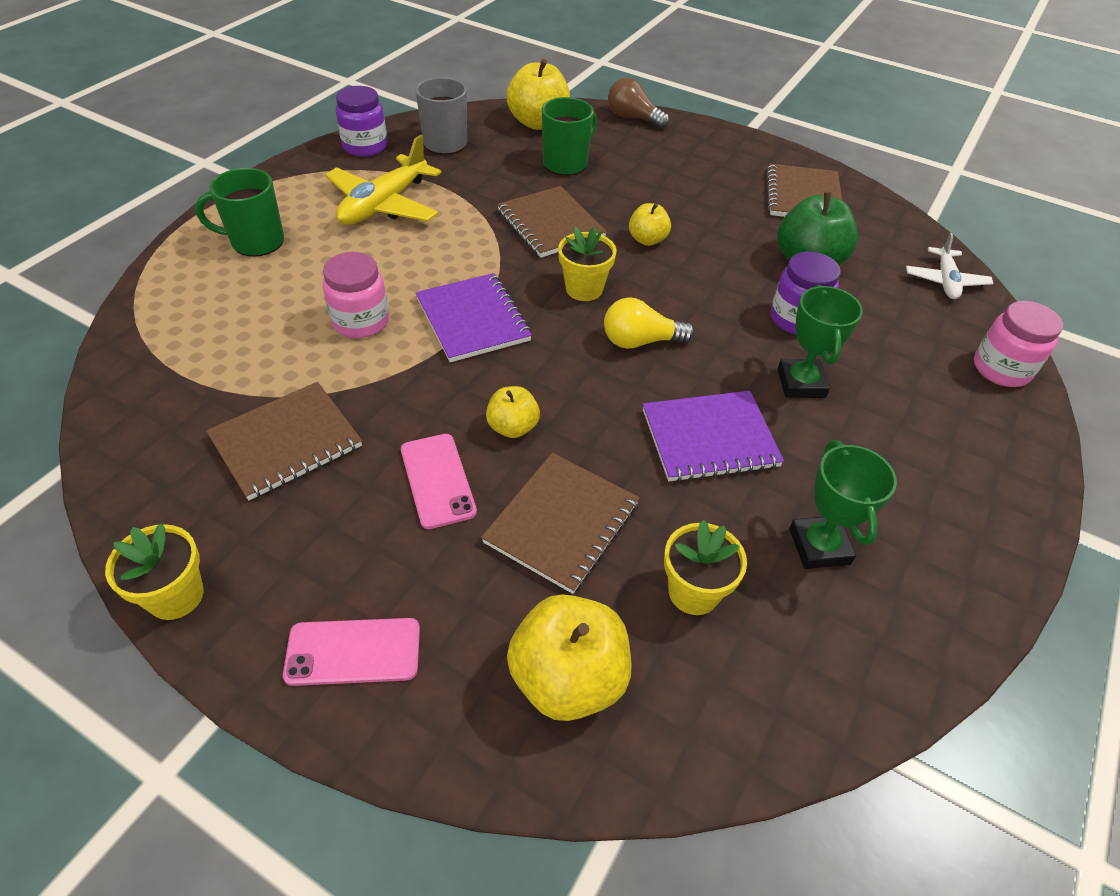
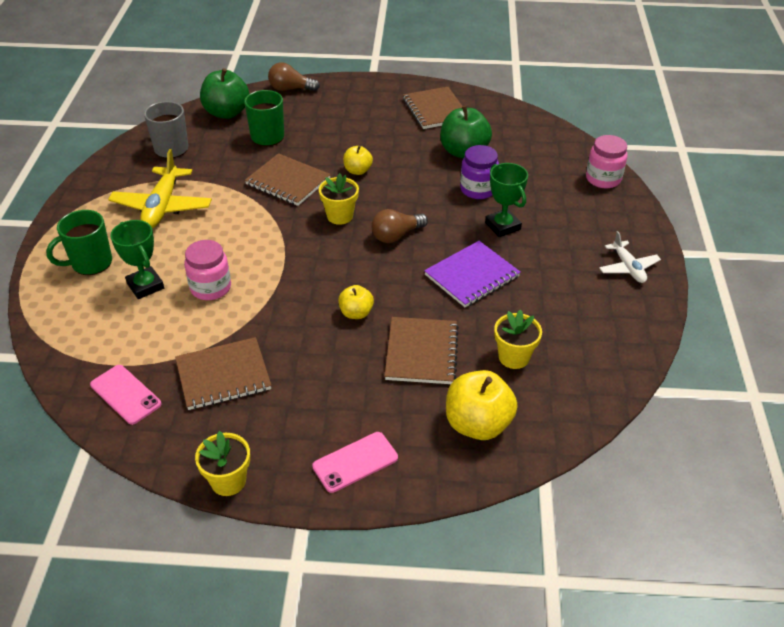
camera: 25 degrees left, 5 degrees down
(286, 442) = (223, 375): brown notebook -> brown notebook turned 45 degrees clockwise
(365, 146) = (113, 170): purple jar -> none
(437, 480) = (334, 359): pink phone -> pink phone (125, 394)
(473, 320) = (283, 260): purple notebook -> none
(538, 123) = (226, 113): yellow apple -> green apple
(640, 341) = (396, 235): yellow light bulb -> brown light bulb
(819, 546) = (562, 309): green trophy -> green trophy (145, 286)
(945, 281) = (547, 137): white plane -> white plane (628, 268)

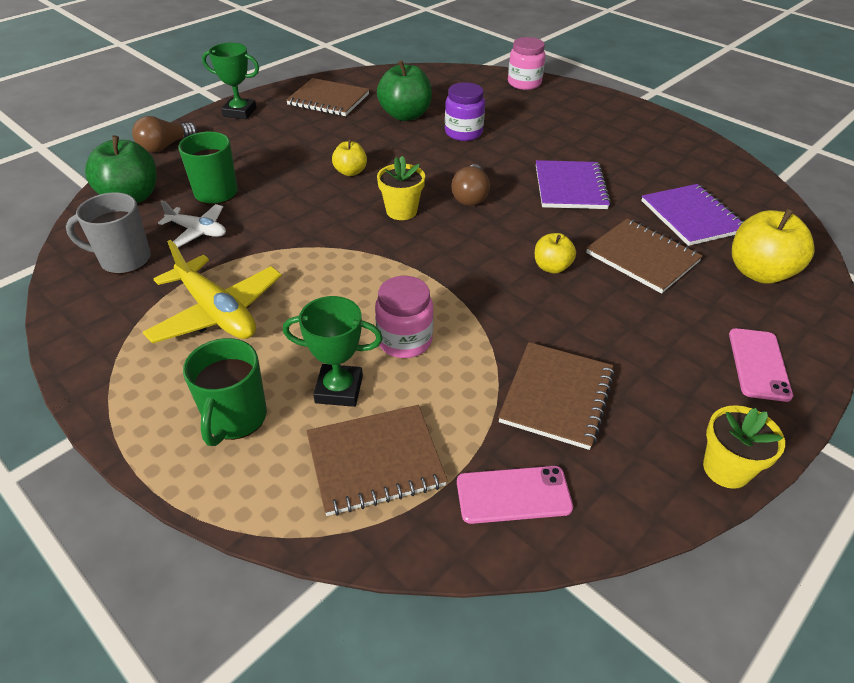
camera: 50 degrees left, 0 degrees up
(288, 182) = (306, 214): brown notebook -> brown notebook (375, 461)
(502, 226) = (525, 145): green trophy -> green trophy (239, 112)
(514, 357) = (692, 217): yellow flower pot -> purple notebook
(628, 268) = (637, 123): white plane -> white plane (198, 231)

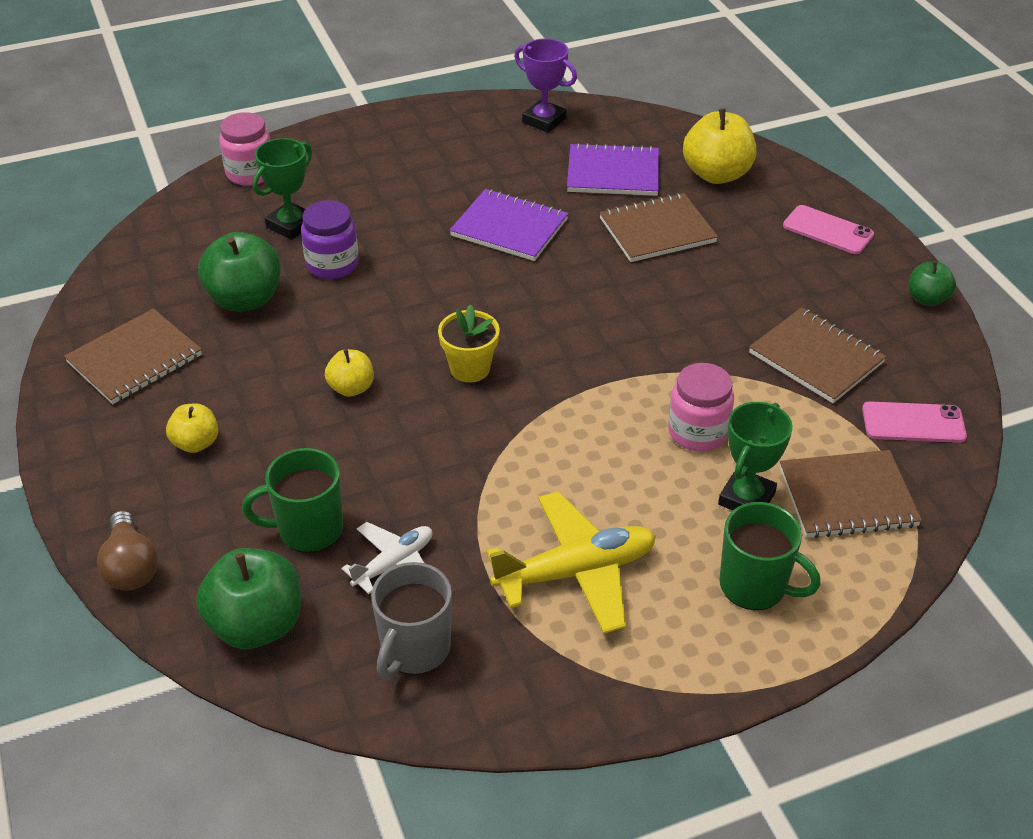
camera: 65 degrees left, 0 degrees up
(239, 112) = (90, 462): green trophy -> green trophy (291, 225)
(375, 461) = (847, 497): brown notebook -> brown notebook turned 75 degrees clockwise
(470, 196) = (476, 305): brown light bulb -> none
(513, 495) = (913, 423): pink phone -> pink phone turned 75 degrees clockwise
(551, 267) = (638, 293): yellow apple -> yellow apple (196, 443)
(717, 169) = (544, 120): none -> purple trophy
(726, 469) = (927, 299): yellow flower pot -> green apple

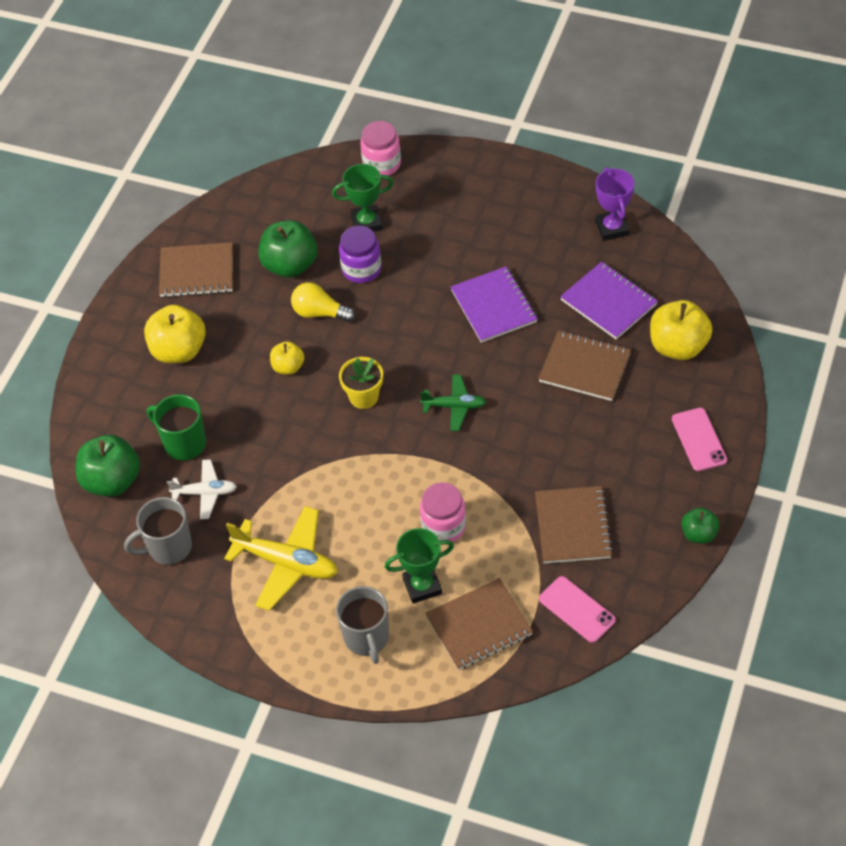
camera: 45 degrees right, 10 degrees up
(131, 567) = (86, 406): brown light bulb -> none
(196, 443) = (179, 350): yellow apple -> yellow apple, size x1.77
(330, 323) = (319, 313): none -> yellow light bulb
(575, 325) = (454, 406): none -> green plane
(755, 586) = (367, 638): green mug -> grey mug
(847, 497) = (479, 626): brown notebook -> brown notebook turned 60 degrees counterclockwise

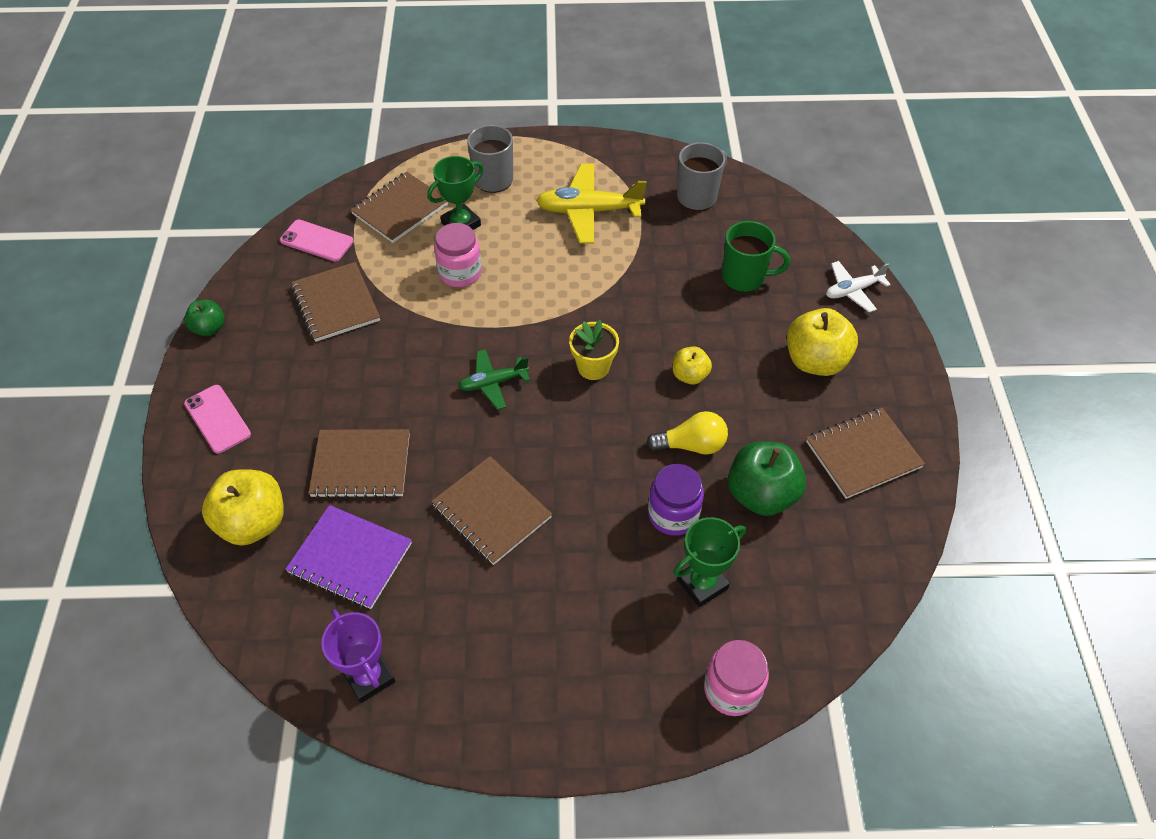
camera: 155 degrees right, 0 degrees up
(112, 481) = (786, 231): green apple -> none
(205, 493) = (695, 243): white plane -> white plane (852, 291)
(494, 306) = (491, 512): purple notebook -> brown notebook

